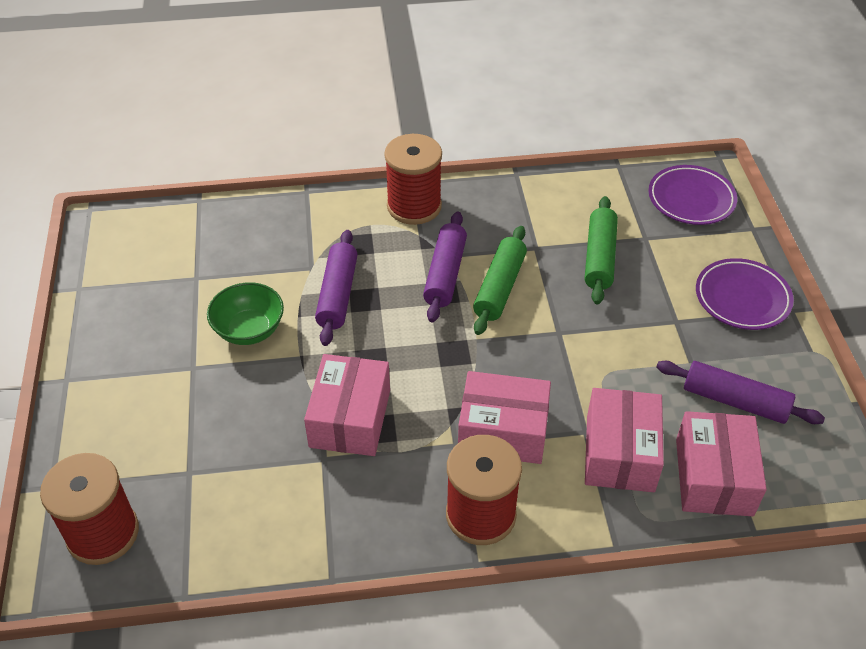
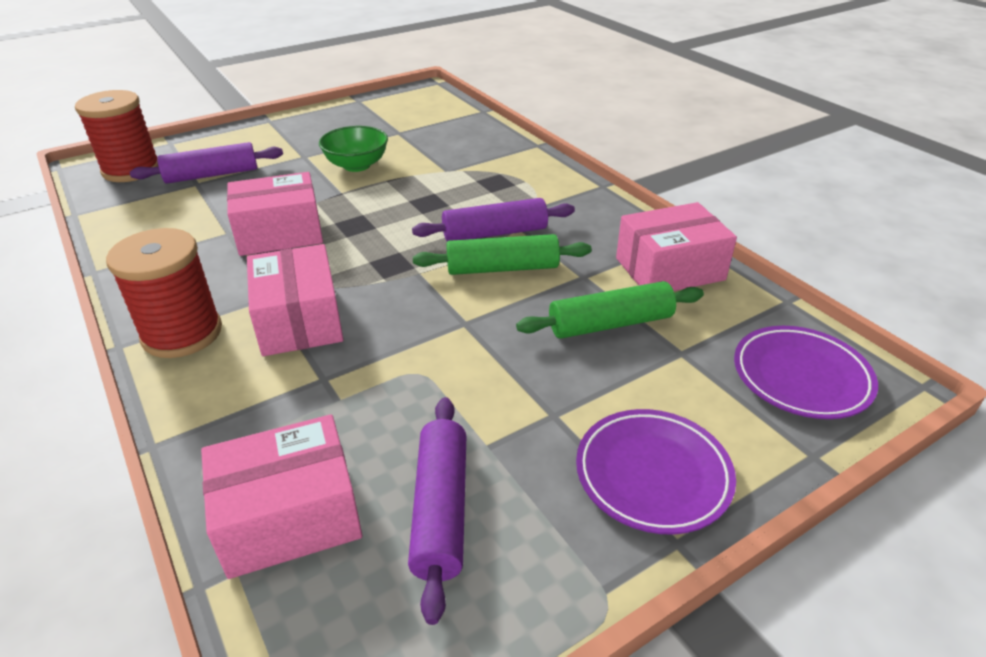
camera: 65 degrees right, 10 degrees down
(337, 294) = (424, 189): purple rolling pin -> purple rolling pin (212, 175)
(414, 206) = (571, 194): red spool -> none
(620, 453) = (300, 415): pink box -> pink box (669, 269)

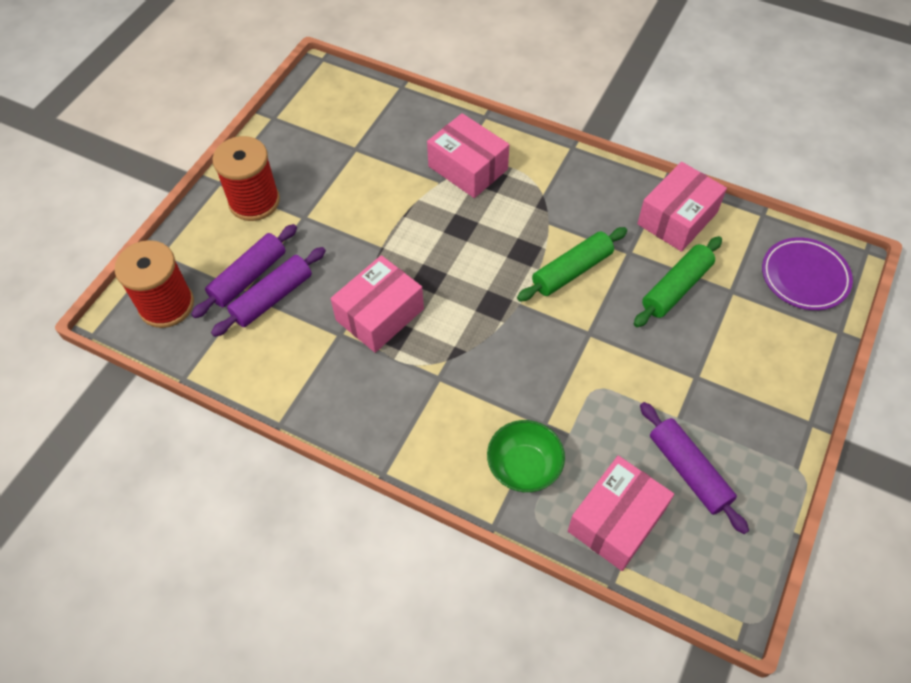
camera: 30 degrees left, 20 degrees up
(182, 333) = (414, 440): red spool -> red spool (254, 201)
(299, 320) = (481, 387): pink box -> pink box (468, 168)
(357, 165) = (361, 208): green bowl -> green bowl (524, 467)
(495, 233) = (538, 237): purple rolling pin -> purple rolling pin (272, 298)
(653, 474) = (773, 388): purple plate -> none

